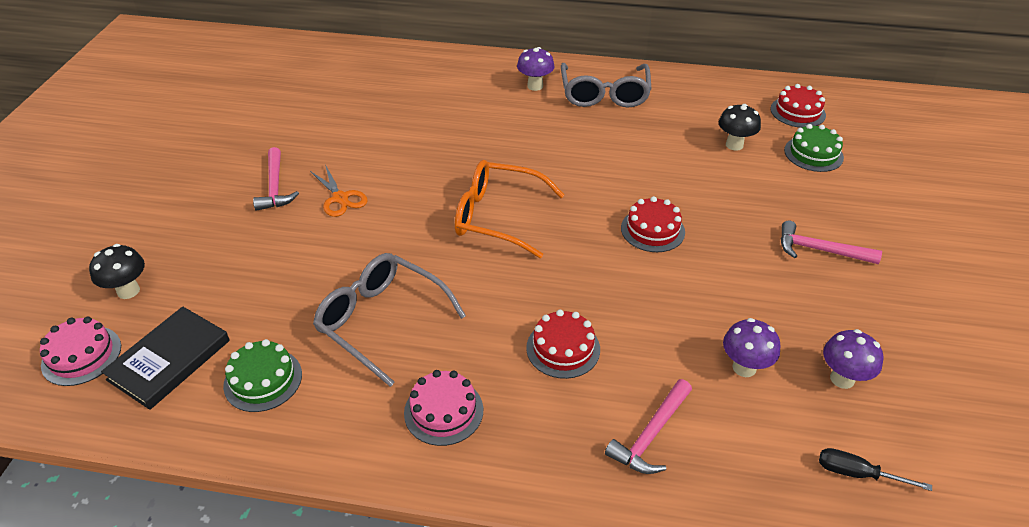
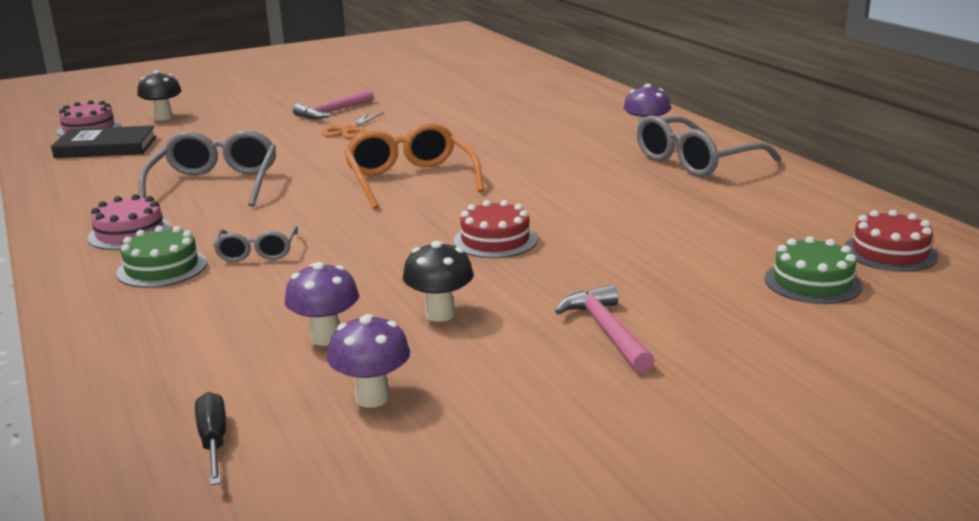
camera: 55 degrees right, 20 degrees down
(263, 380) = (111, 174): green cake -> green cake (162, 268)
(563, 348) = (257, 252): red cake -> grey glasses
(651, 435) = (175, 318): pink hammer -> none
(734, 145) = (734, 237): black mushroom -> black mushroom (440, 314)

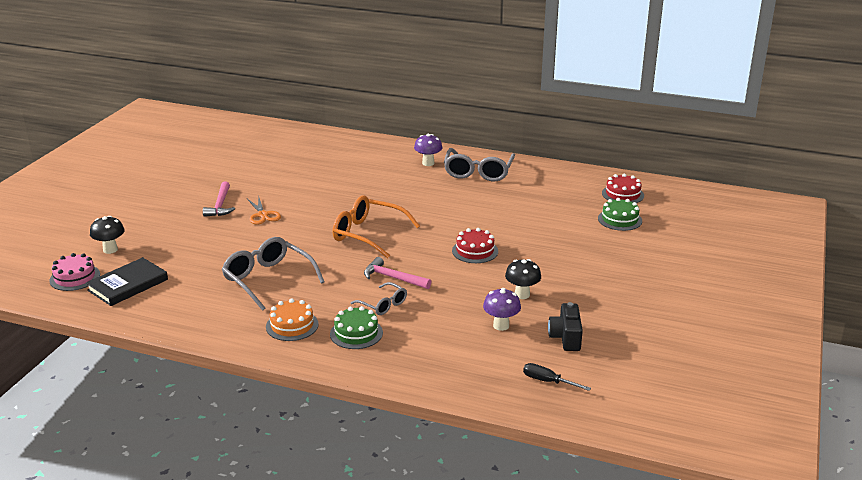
camera: 45 degrees left, 5 degrees up
(130, 233) = (292, 325): pink cake -> orange cake
(372, 397) = (566, 338): purple mushroom -> black camera
(606, 331) = (591, 272): pink hammer -> pink hammer (393, 278)

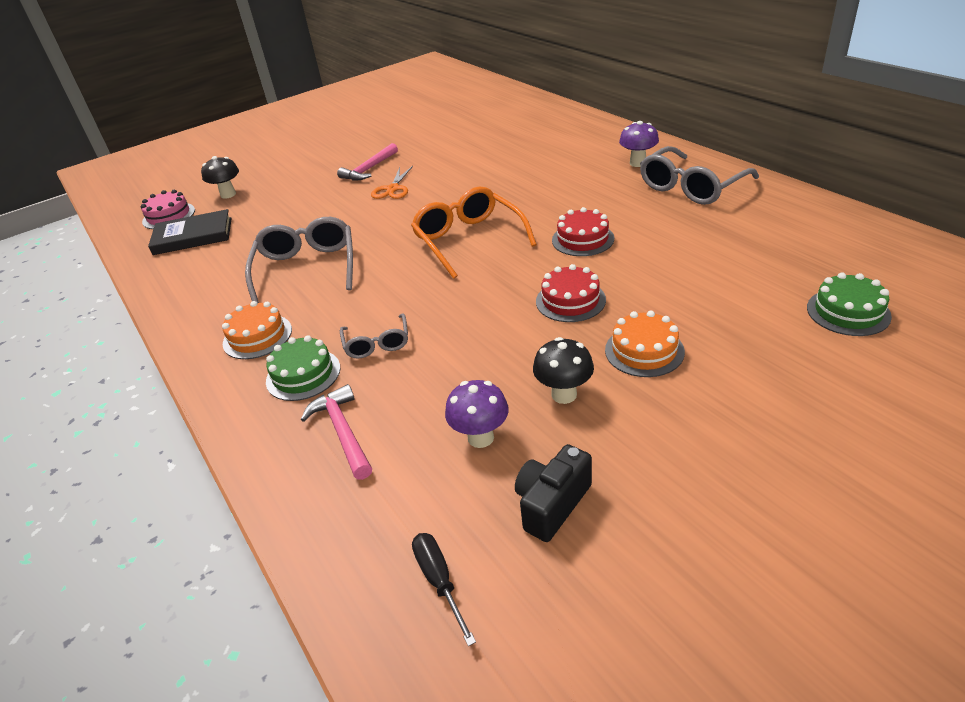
camera: 40 degrees right, 10 degrees up
(393, 278) = (430, 308): pink hammer -> pink hammer (342, 432)
(541, 264) = (644, 351): none -> orange cake
(622, 194) = (892, 269): red cake -> red cake (583, 239)

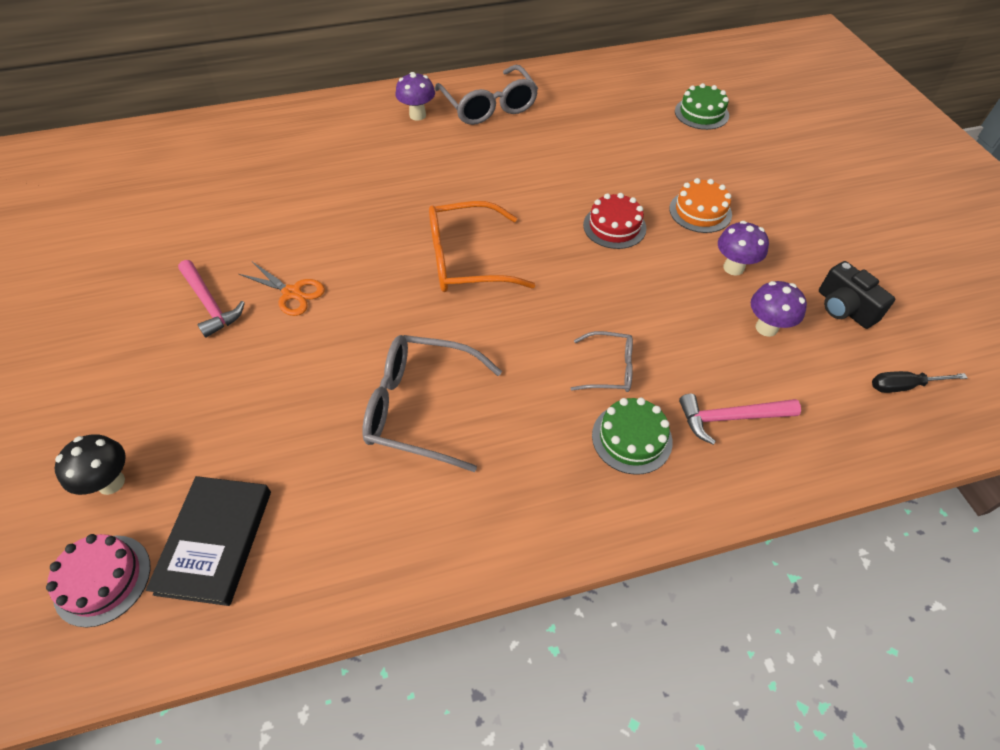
camera: 75 degrees left, 15 degrees up
(257, 336) = (540, 474): orange cake -> none
(564, 394) = (733, 268): black mushroom -> purple mushroom
(583, 239) = (524, 190): red cake -> none

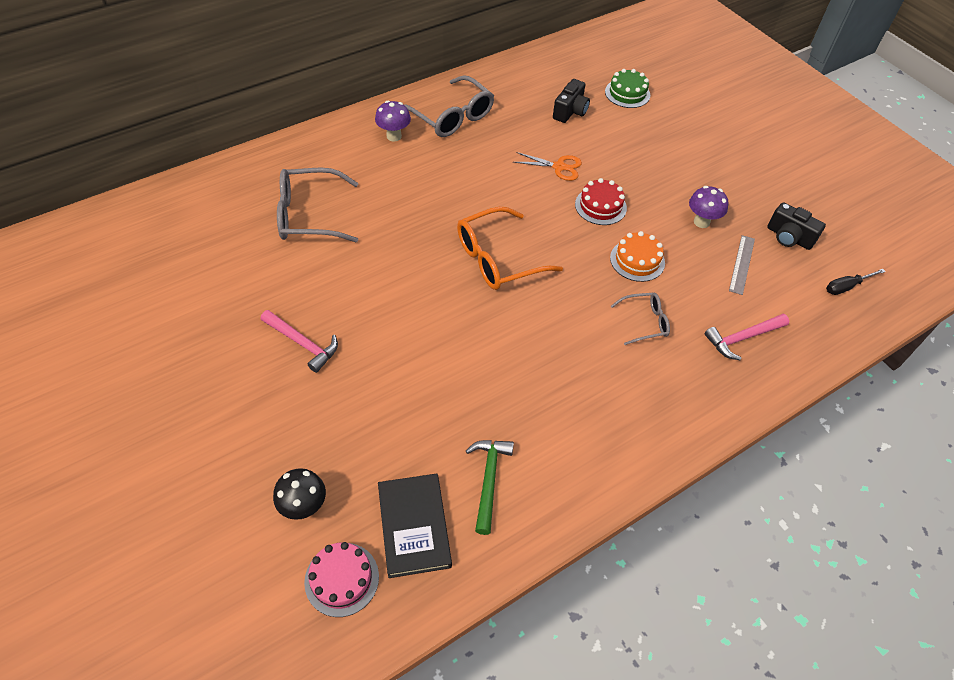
camera: 20 degrees left, 0 degrees up
(292, 293) = (368, 318): orange scissors -> orange scissors (559, 167)
(329, 510) = (488, 480): none -> green hammer
(422, 408) = (520, 386): grey glasses -> grey glasses (310, 215)
(625, 121) = (570, 111): none -> black camera
(631, 438) = (682, 370): green cake -> none
(700, 211) = (659, 180): orange cake -> orange cake (637, 260)
(766, 328) = (742, 264): purple mushroom -> grey ruler

